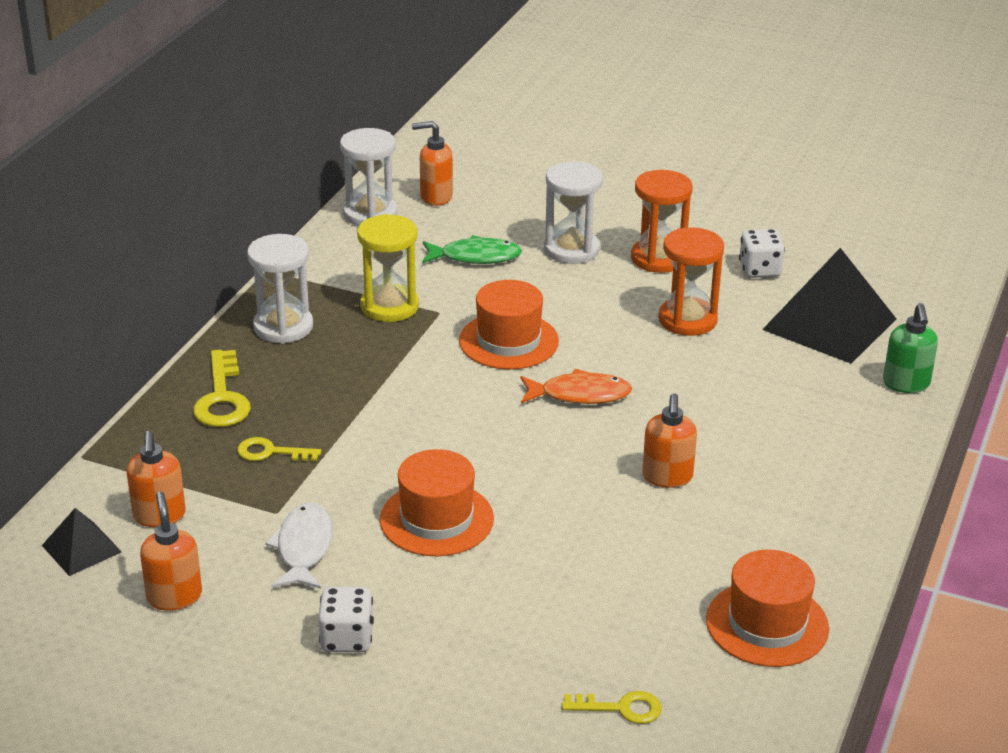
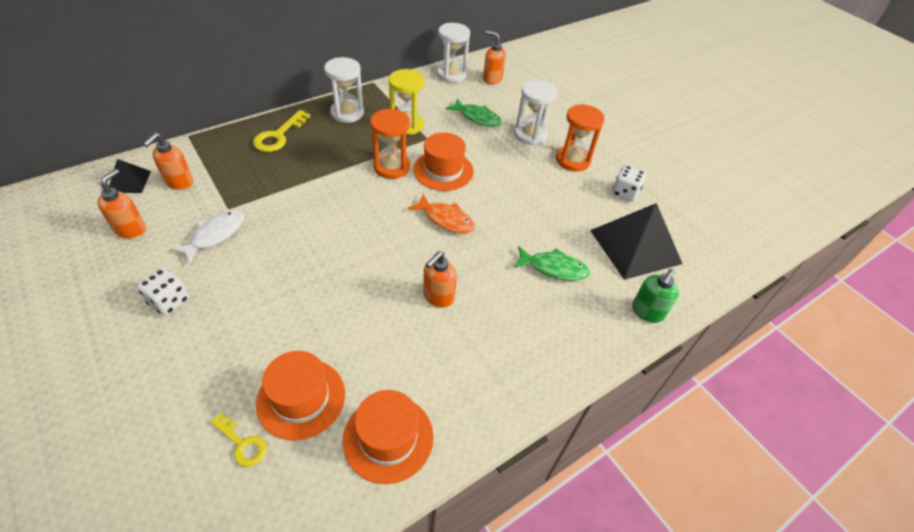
camera: 30 degrees right, 15 degrees up
(271, 452) = (264, 174): yellow key -> none
(436, 519) = (293, 254): orange hat -> orange hat (301, 398)
(687, 320) = (552, 203): orange hourglass -> orange hourglass (391, 167)
(764, 388) = (554, 268): none -> green fish

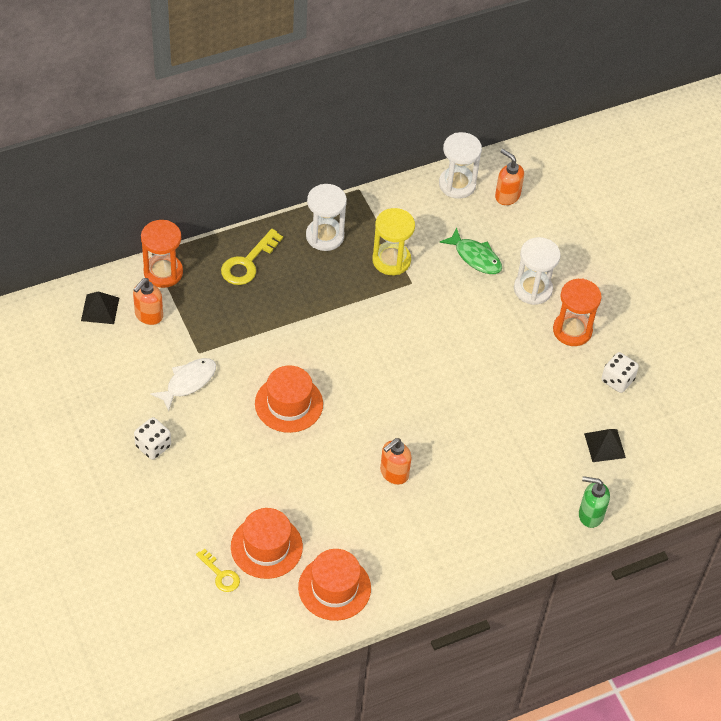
camera: 10 degrees right, 5 degrees up
(131, 229) = (110, 366): orange soap dispenser -> none
(391, 167) = (367, 318): orange hourglass -> orange hourglass (163, 272)
(443, 170) = (422, 329): orange hat -> orange hat (289, 404)
(446, 219) = (415, 391): orange fish -> none
(554, 268) = (512, 458): green fish -> none
(635, 246) = (604, 445): black pyramid -> black pyramid, size x0.50
(647, 312) = (590, 515): green soap dispenser -> green soap dispenser turned 60 degrees clockwise

